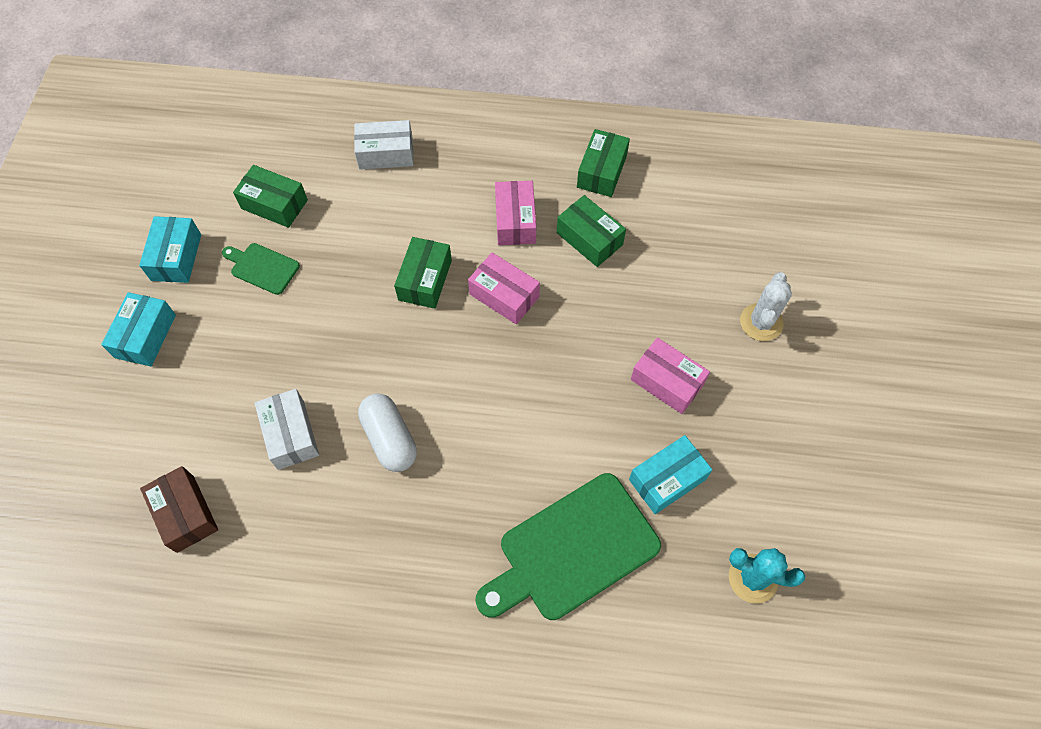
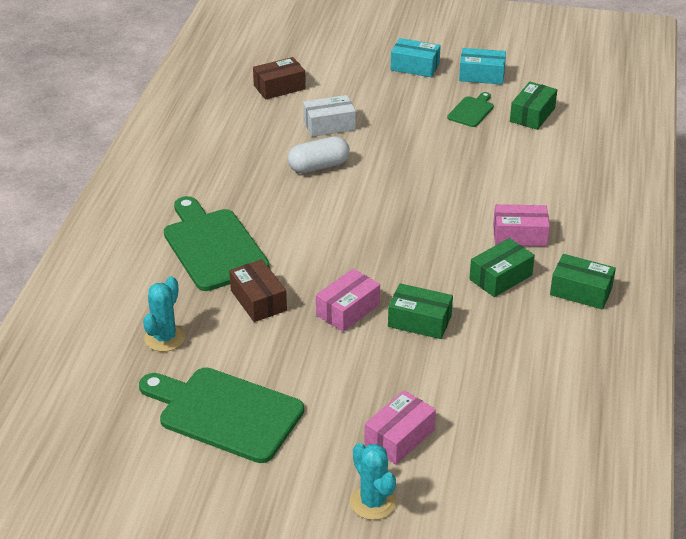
camera: 95 degrees right, 25 degrees down
(386, 153) = (590, 168): white box -> none
(425, 280) = (458, 185): green box -> green box (419, 321)
(504, 295) = (441, 225): pink box -> pink box (399, 437)
(667, 479) = (258, 300): turquoise box -> brown box
(761, 322) = (403, 378): white cactus -> none
(854, 489) = (225, 413): none -> green cutting board
(929, 340) = (373, 502): none -> turquoise cactus

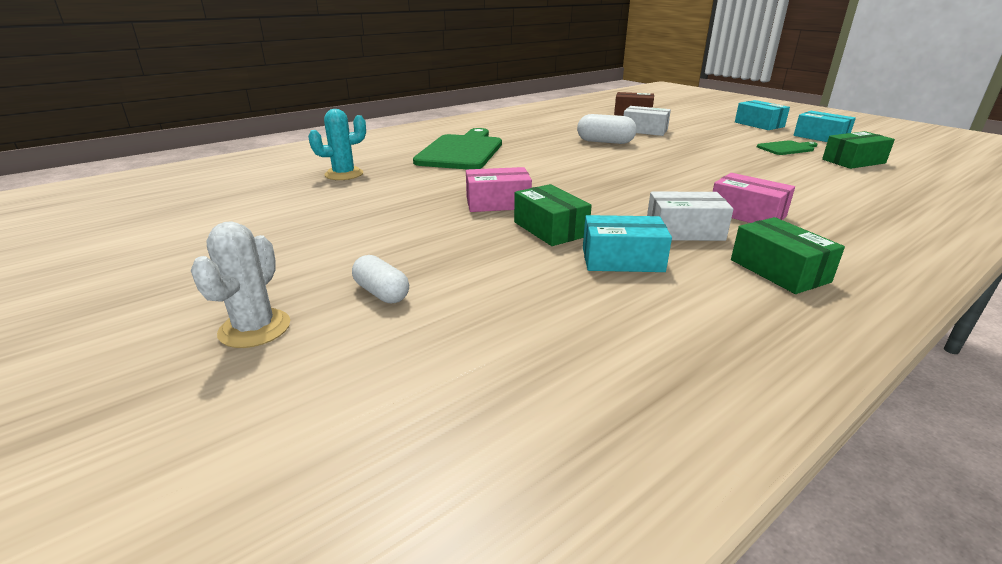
camera: 40 degrees right, 10 degrees down
(225, 413) = (292, 218): green cutting board -> none
(258, 300) = (440, 178): brown box -> none
(373, 502) = (255, 328): turquoise cactus -> white cactus
(399, 437) = (381, 293): pink box -> white capsule
(494, 329) = (622, 260): none -> turquoise box
(500, 277) = (684, 231): green box -> white box

